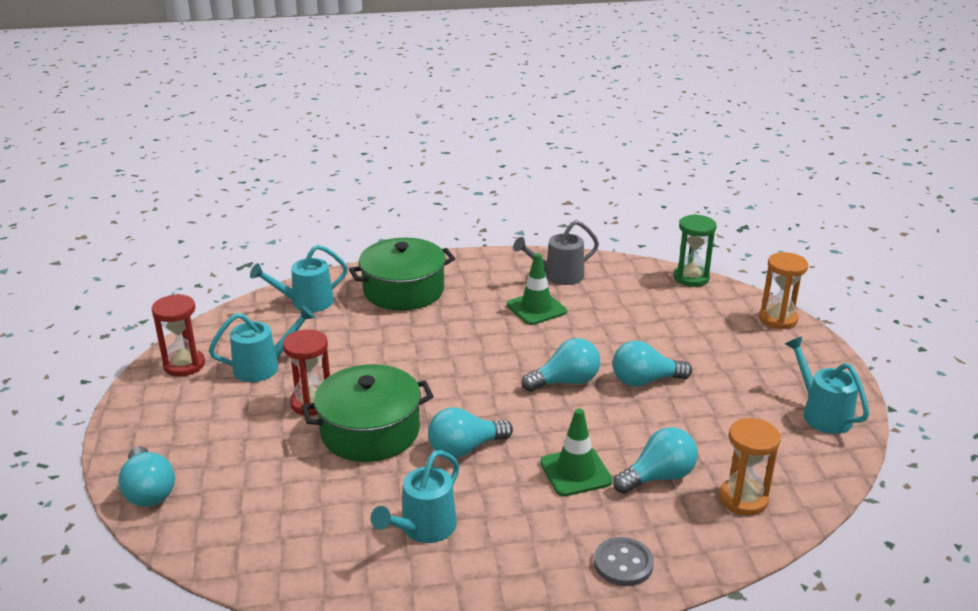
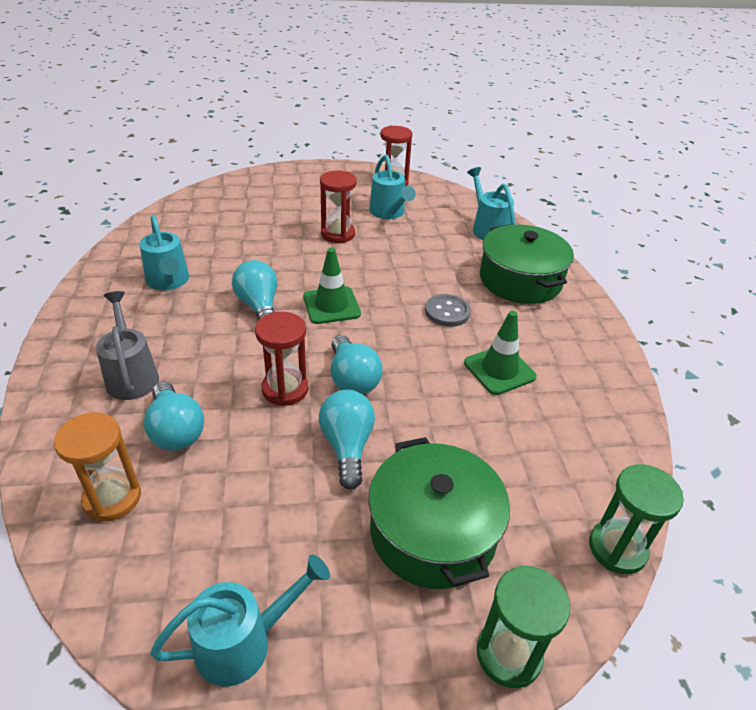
camera: 90 degrees right, 10 degrees up
(149, 491) = (253, 181): turquoise light bulb -> none
(370, 431) = (295, 260): green pot -> green pot (433, 532)
(423, 529) = (168, 282): turquoise watering can -> turquoise watering can turned 150 degrees counterclockwise
(558, 276) = (580, 396): grey watering can -> grey watering can (131, 375)
(575, 472) = (205, 370): green traffic cone -> green traffic cone (331, 305)
(588, 418) = (285, 389): none -> red hourglass
(623, 563) = (72, 387): grey button -> grey button (447, 312)
(778, 319) = (509, 654): orange hourglass -> green hourglass

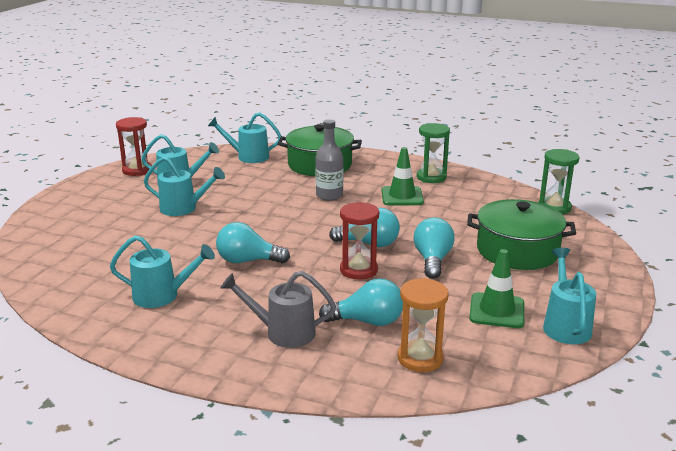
camera: 60 degrees left, 15 degrees down
(331, 305) = (278, 232): green traffic cone -> green traffic cone (496, 311)
(338, 234) = (184, 208): red hourglass -> turquoise watering can
(347, 446) = (432, 260): turquoise light bulb -> turquoise light bulb turned 75 degrees clockwise
(447, 312) = (329, 195): grey button -> grey bottle
(509, 654) = (602, 252): green hourglass -> green hourglass (431, 177)

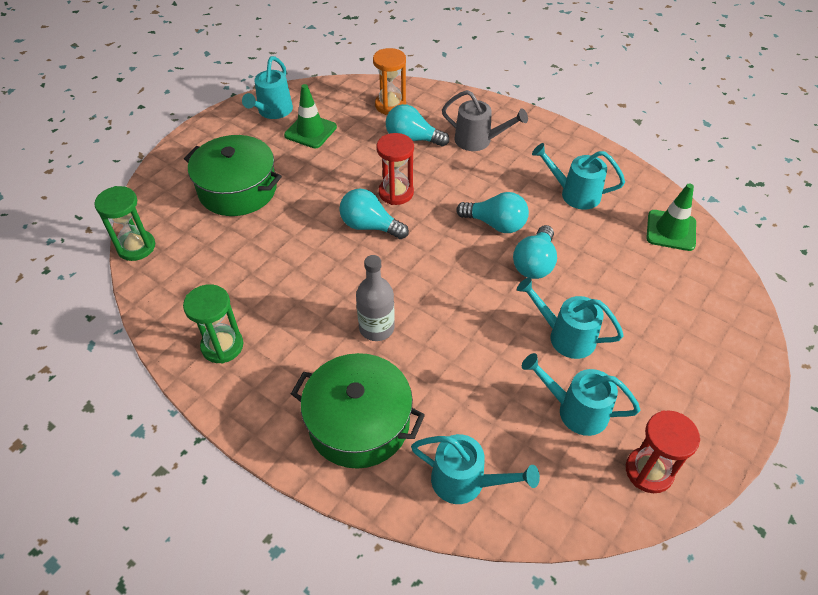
camera: 165 degrees left, 25 degrees up
(402, 196) = (288, 306): green traffic cone -> green traffic cone (671, 230)
(432, 260) = (323, 192): turquoise light bulb -> turquoise light bulb (534, 263)

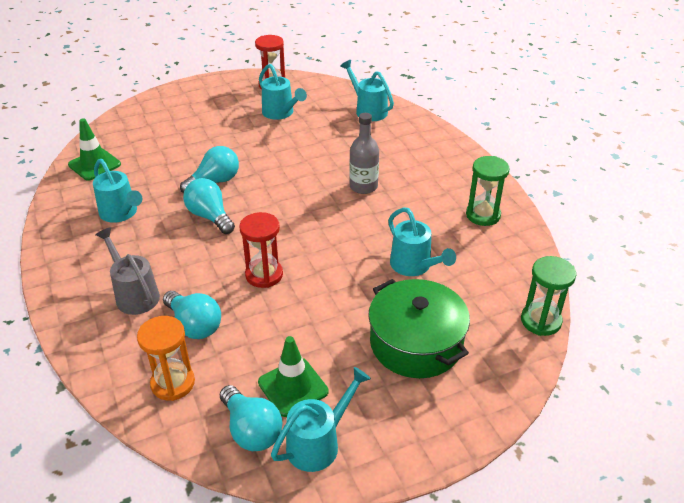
camera: 150 degrees left, 10 degrees down
(359, 423) = (410, 148): green pot -> none
(370, 226) = (312, 255): turquoise light bulb -> turquoise light bulb (251, 430)
(565, 336) = (246, 141): turquoise watering can -> turquoise watering can (414, 266)

